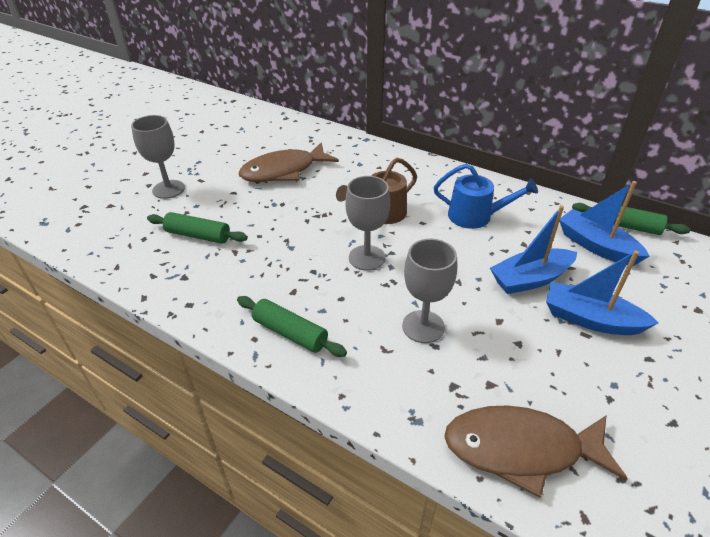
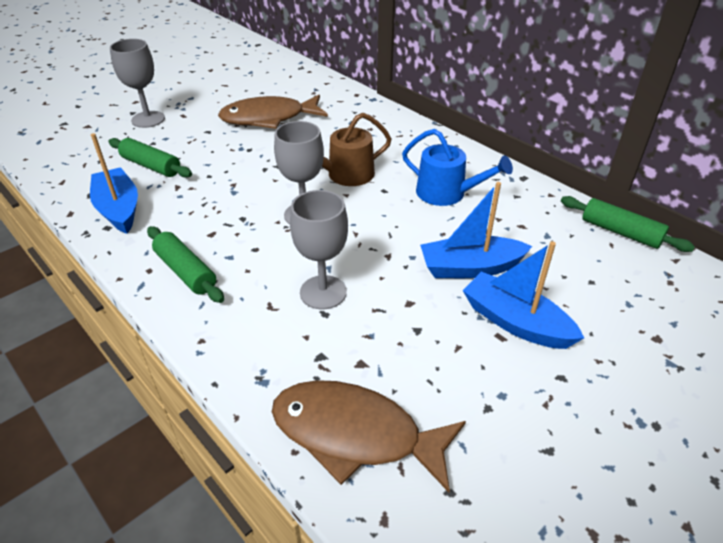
camera: 15 degrees right, 0 degrees up
(596, 246) = (570, 247): blue boat -> blue boat (119, 209)

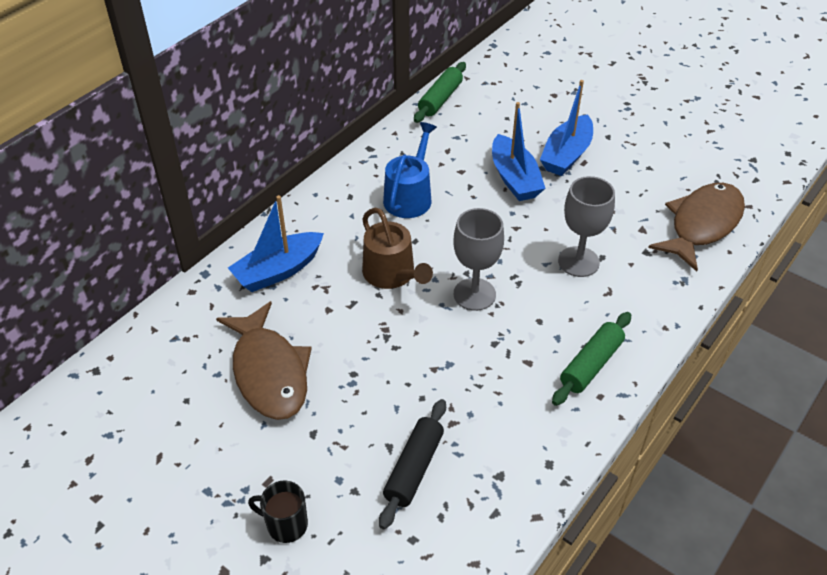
camera: 100 degrees left, 5 degrees up
(119, 209) = (513, 466): blue boat -> blue boat (278, 271)
(148, 119) = (286, 524): grey goblet -> black mug
(151, 166) = (414, 468): green rolling pin -> black rolling pin
(355, 434) = (702, 224): brown fish -> brown fish turned 150 degrees counterclockwise

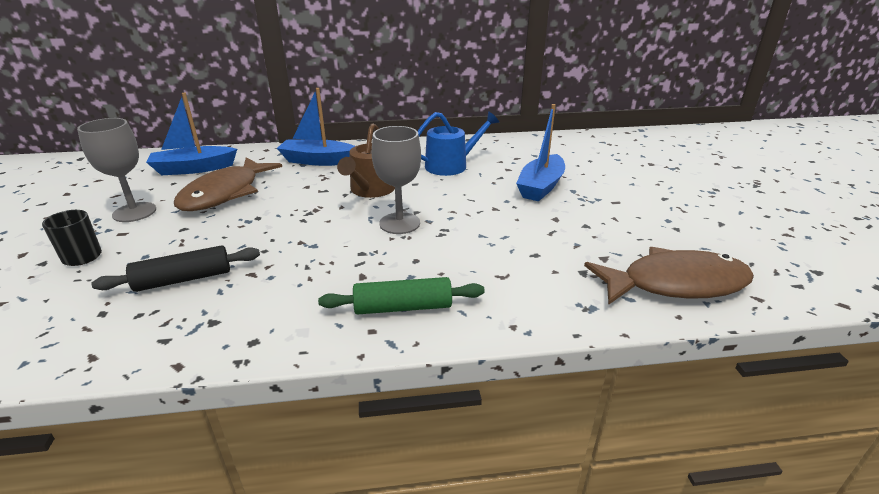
camera: 45 degrees right, 15 degrees down
(440, 99) = (555, 137): green rolling pin -> none
(566, 155) = (606, 192): blue boat -> blue boat (194, 169)
(578, 262) = (509, 247): grey goblet -> grey goblet (134, 212)

